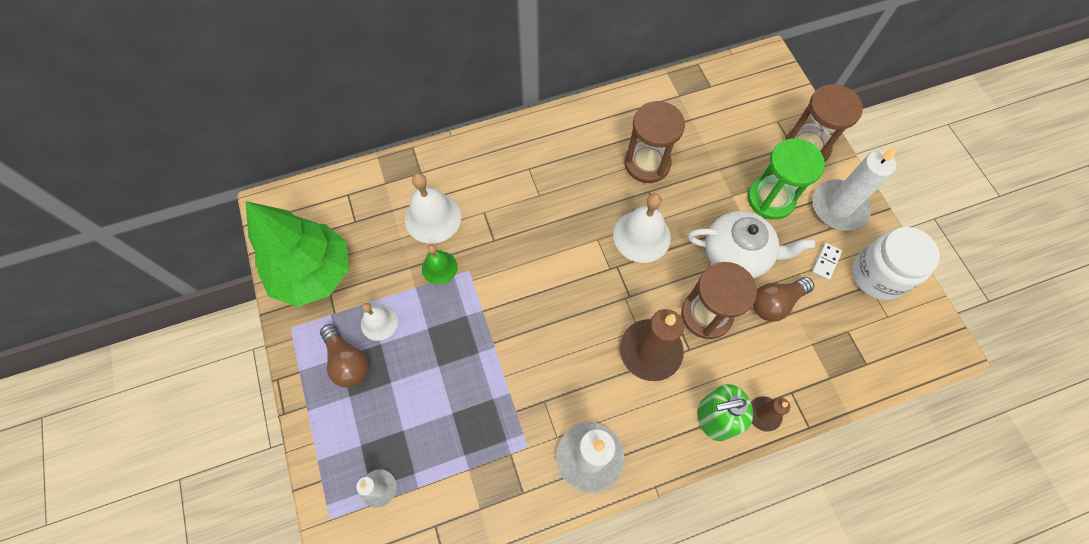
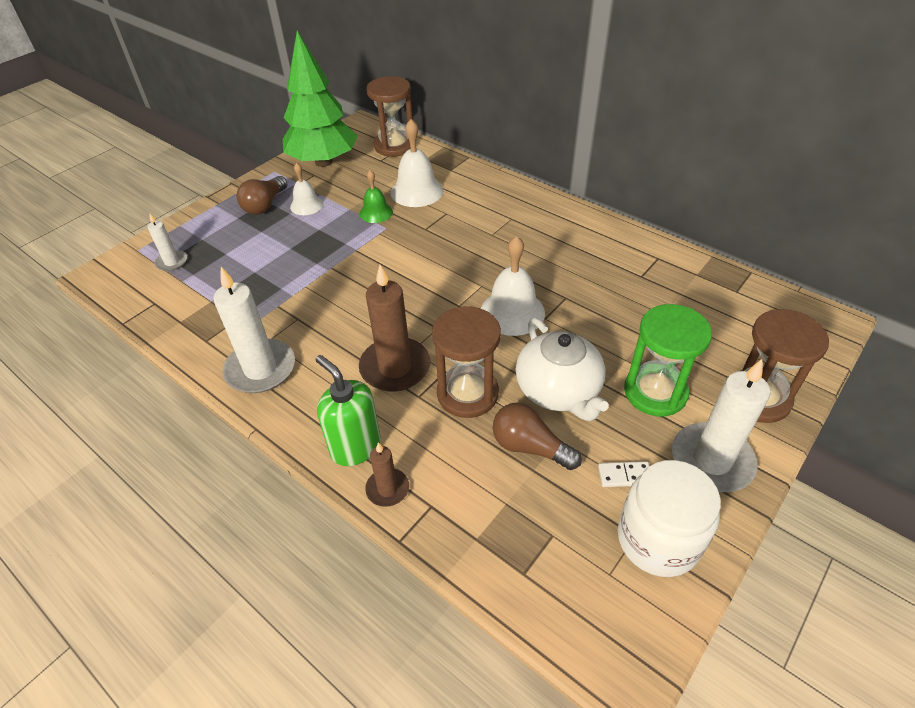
camera: 60 degrees right, 20 degrees down
(647, 163) = (594, 284): brown hourglass -> brown hourglass (394, 146)

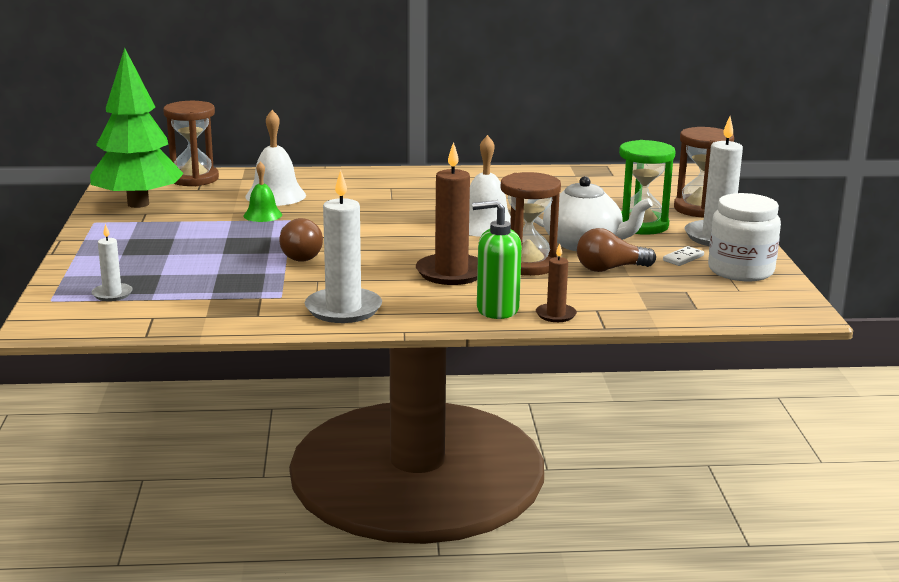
camera: 45 degrees left, 25 degrees down
(265, 205) = (135, 240): brown light bulb -> brown light bulb (298, 255)
(306, 205) = (181, 229): white bell -> none

